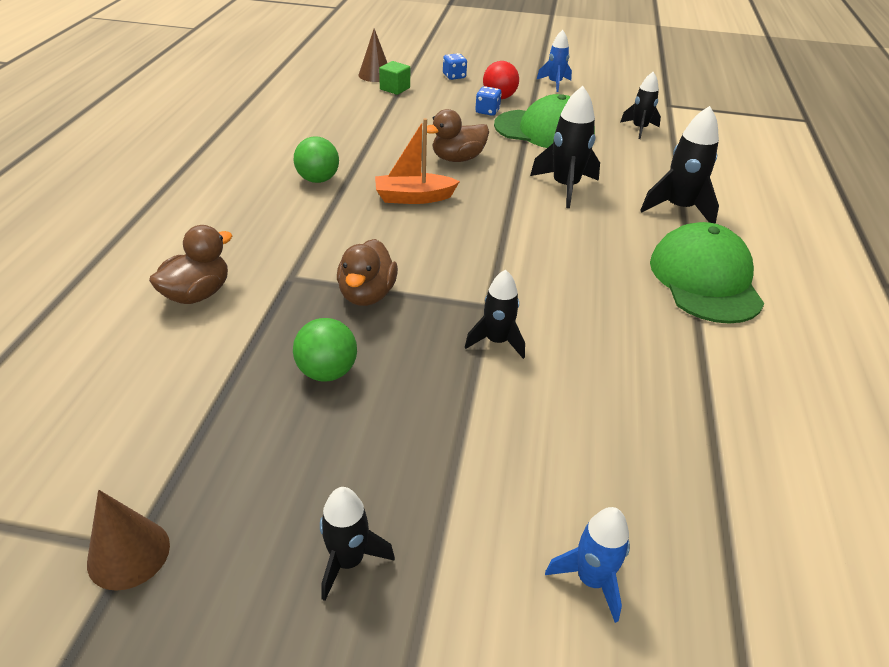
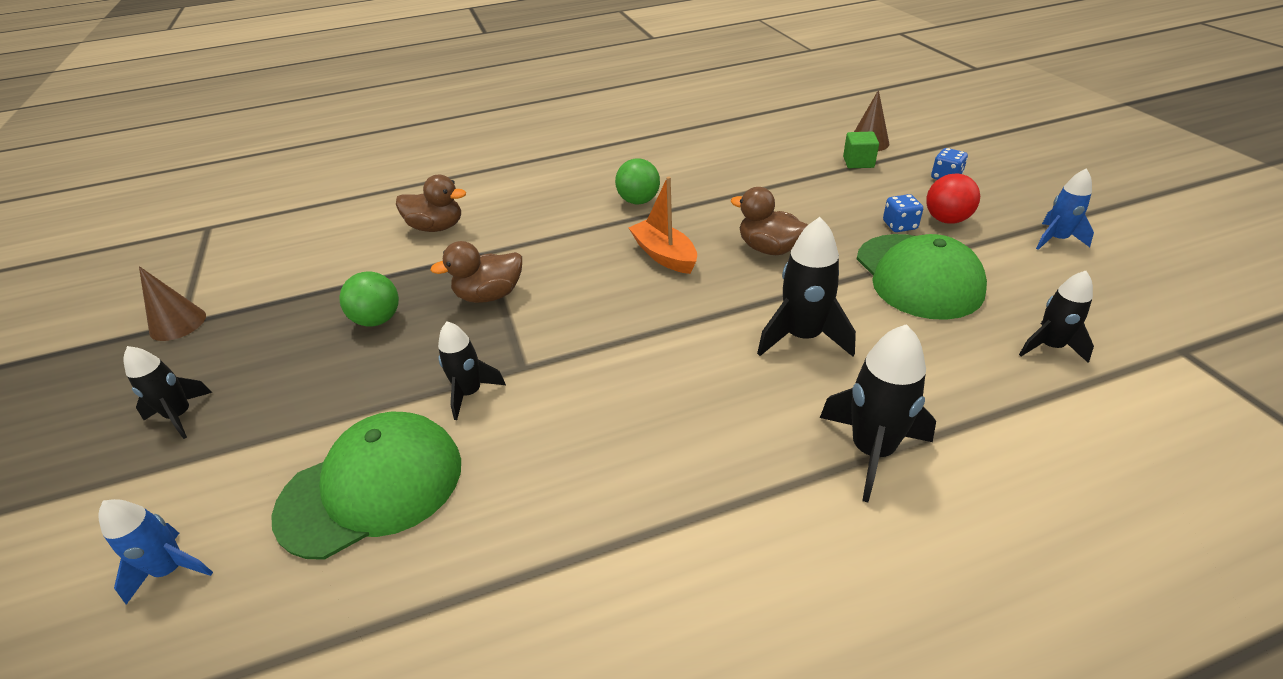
camera: 65 degrees right, 0 degrees up
(705, 279) = (715, 527): green cap -> green cap (372, 487)

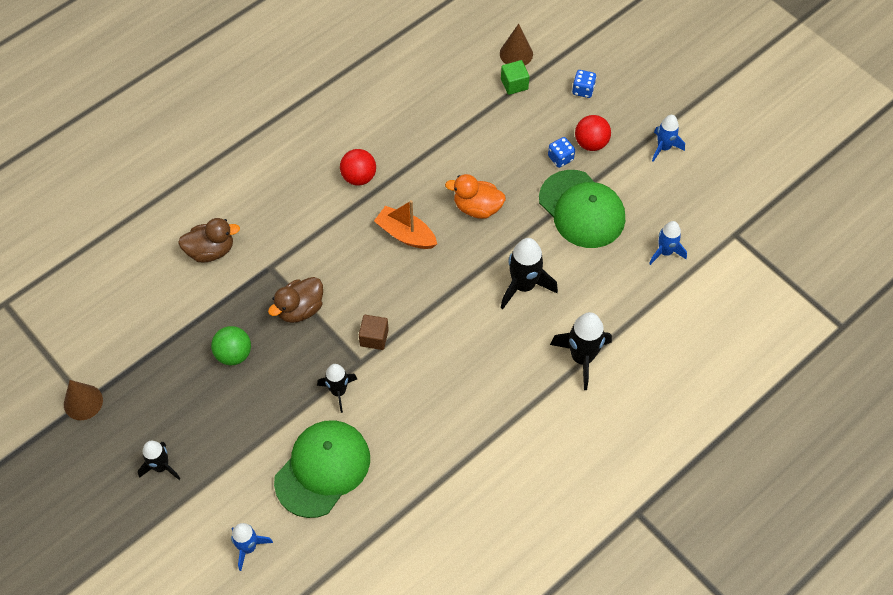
camera: 25 degrees left, 20 degrees up
(560, 345) = (374, 337): none -> brown cube
(639, 201) = (359, 177): green ball -> red ball
(769, 249) = (477, 208): brown duck -> orange duck
(1049, 346) = (665, 252): black rocket -> blue rocket

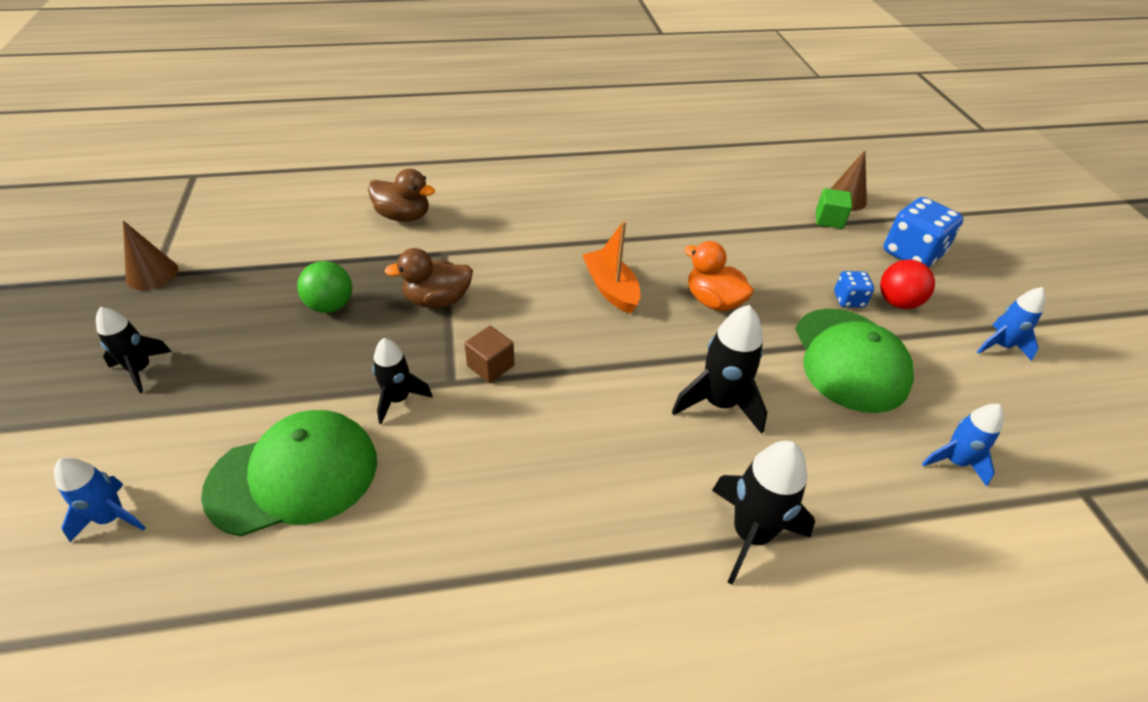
camera: 30 degrees right, 15 degrees down
(359, 177) = (601, 223): red ball -> none
(583, 90) = (912, 254): blue dice -> blue dice, size x1.91

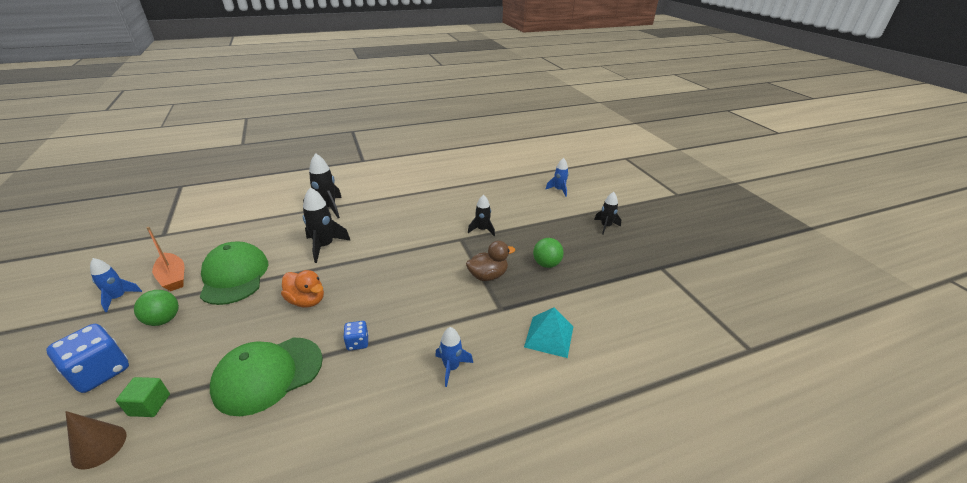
camera: 170 degrees right, 10 degrees down
(152, 274) = (662, 267): brown cone -> none
(294, 475) = (507, 204): green cap -> green cap (268, 374)
(403, 216) = (549, 336): brown duck -> turquoise pyramid
(490, 366) = (444, 247): brown cube -> none
(611, 288) = (378, 299): orange boat -> orange boat (173, 277)
(848, 300) = (202, 316): blue dice -> blue dice (357, 343)
(897, 302) = (164, 320): red ball -> green ball
(954, 461) = (217, 238): blue rocket -> blue rocket (451, 367)

